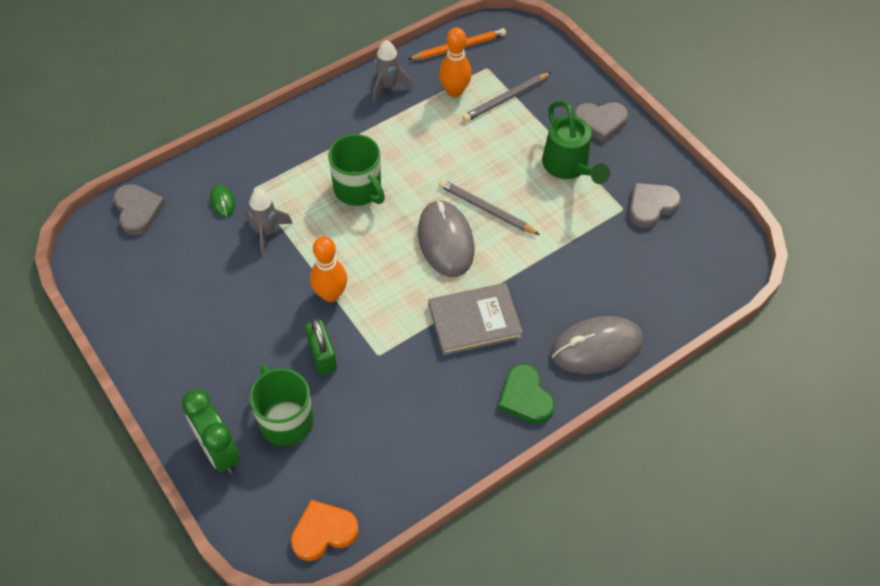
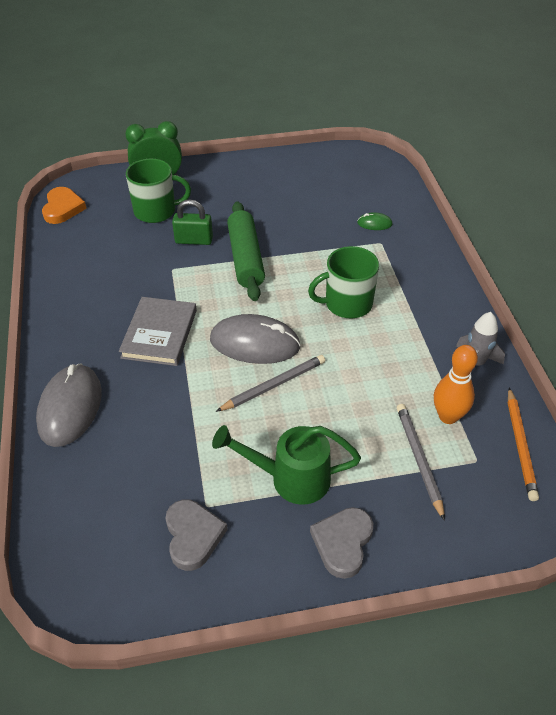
camera: 115 degrees right, 10 degrees down
(138, 211) = (388, 182): grey heart -> none
(267, 232) = (329, 240): grey rocket -> none
(330, 294) = (245, 258): orange bowling pin -> green rolling pin
(525, 397) = (66, 340): green heart -> none

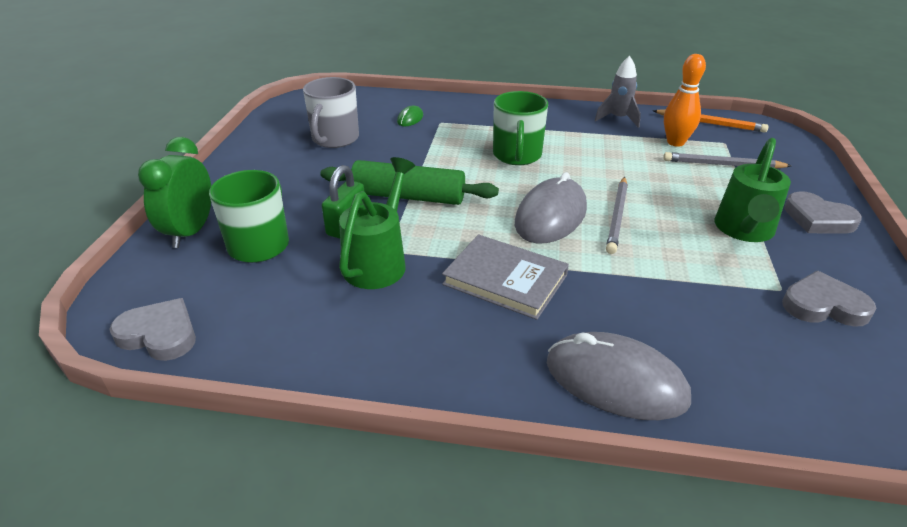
camera: 70 degrees left, 10 degrees down
(63, 208) = (159, 334): orange heart -> grey heart
(158, 268) = (379, 261): none -> green watering can
(273, 385) = (617, 216): grey pencil -> grey pencil turned 150 degrees counterclockwise
(312, 195) = (334, 139): none -> grey mug

